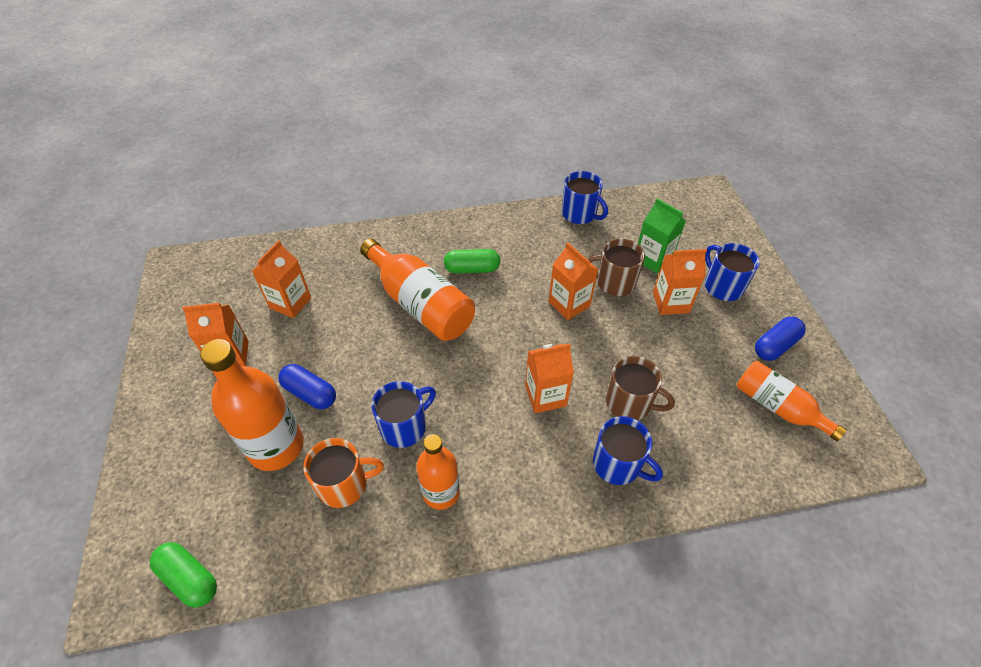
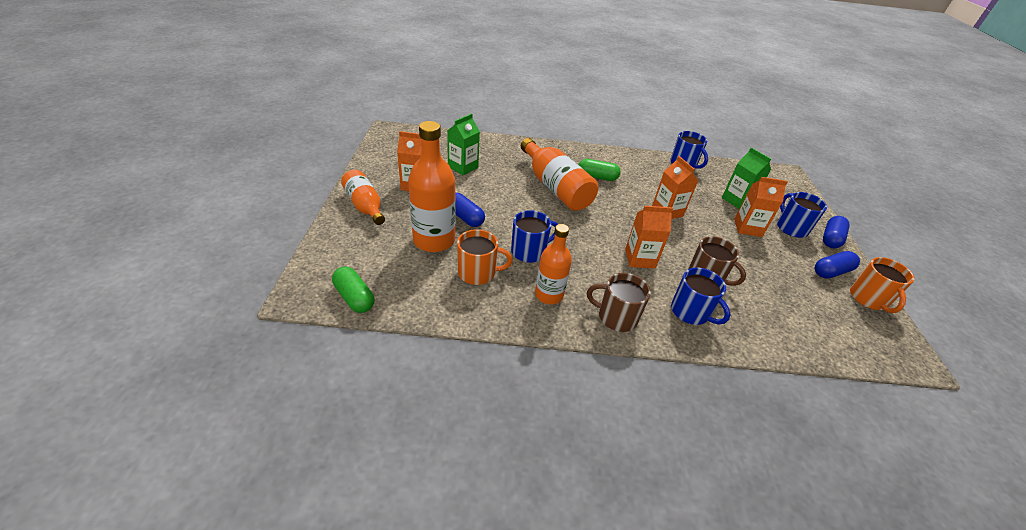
camera: 10 degrees right, 10 degrees down
(290, 303) = (463, 167): orange carton -> green carton
(614, 283) = (704, 207): brown mug -> brown mug (616, 317)
(770, 291) = (831, 239): none -> blue capsule
(777, 407) = (829, 309): orange bottle -> orange bottle (365, 206)
(820, 376) = (868, 299): none -> orange mug

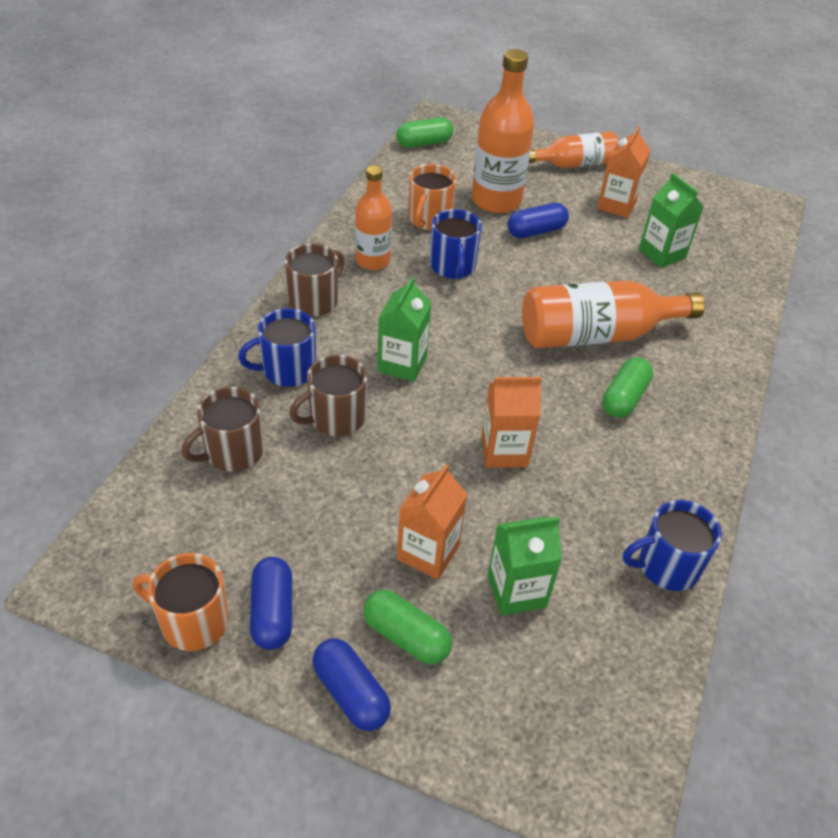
camera: 110 degrees right, 5 degrees up
(640, 259) = (402, 364): orange carton -> green carton
(772, 318) = (233, 452): none -> brown mug
(791, 228) = (406, 636): blue mug -> green capsule

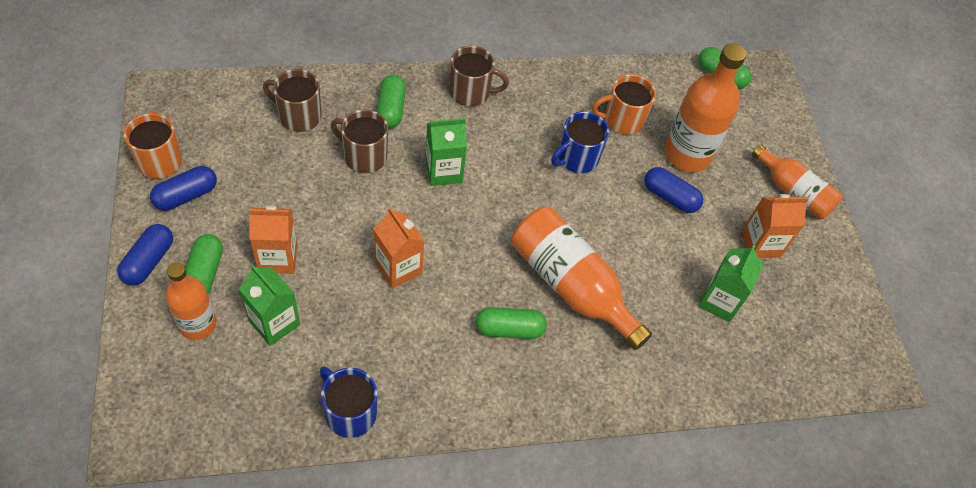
camera: 55 degrees right, 10 degrees up
(287, 370) = (391, 109): blue mug -> green capsule
(372, 260) = (542, 106): orange bottle -> orange bottle (198, 324)

